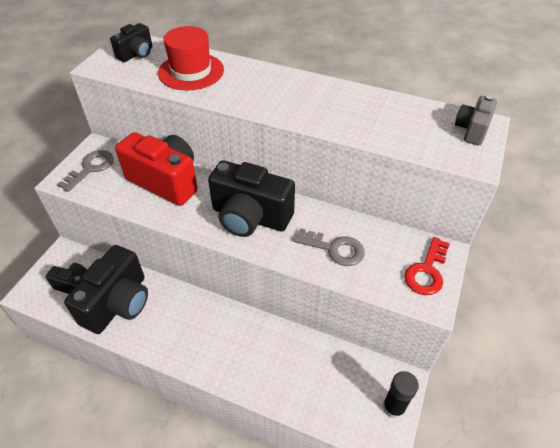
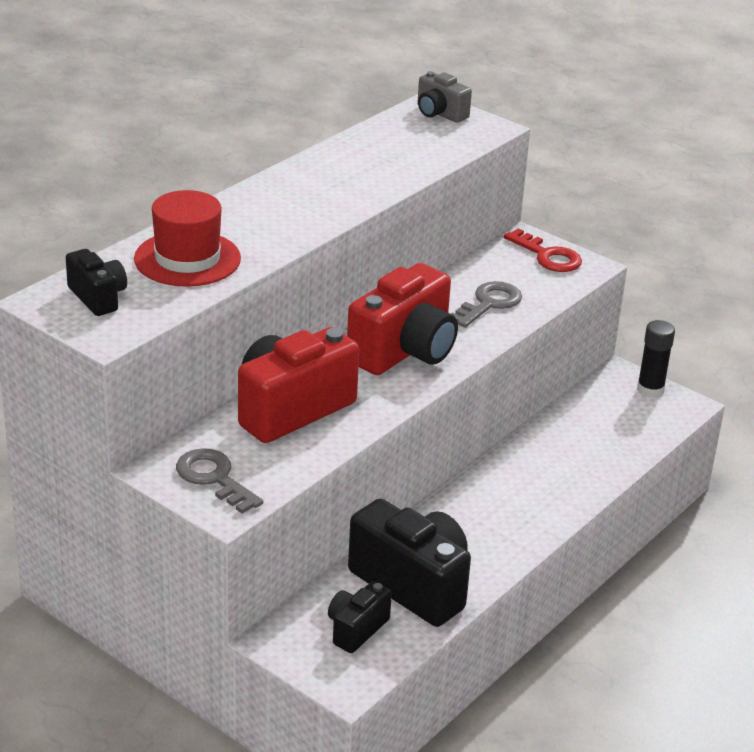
camera: 75 degrees left, 15 degrees down
(250, 217) = (405, 351): black camera -> red camera

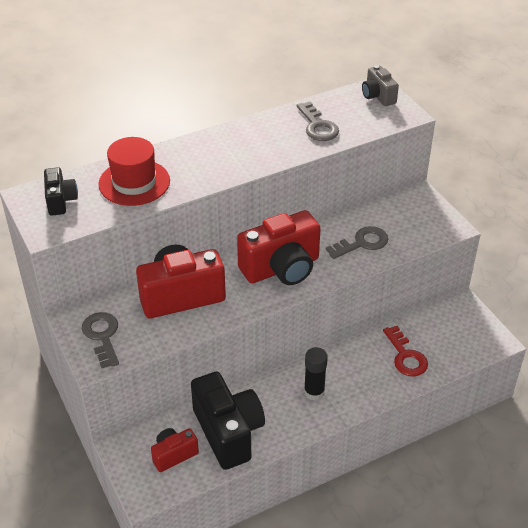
camera: 25 degrees right, 10 degrees up
(356, 629) = (174, 455): black camera -> red camera
(387, 157) = (317, 126): none -> grey key
(547, 256) = (427, 213): red key -> red key (405, 356)
(650, 389) = (478, 322): black glue stick -> black glue stick (314, 392)

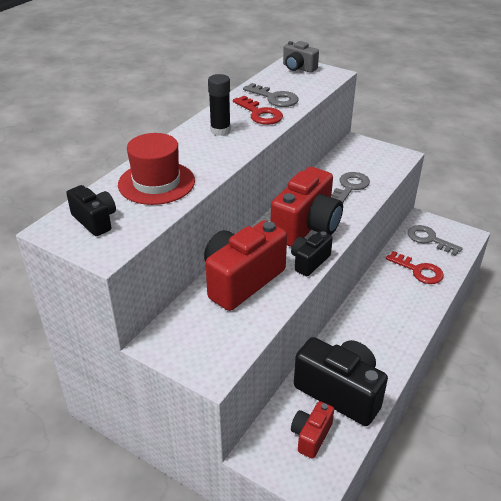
camera: 30 degrees left, 5 degrees down
(102, 336) = (199, 345): grey key -> grey key (429, 239)
(253, 302) = (309, 261): none -> black camera
(286, 140) = (260, 114): none -> red key
(314, 392) = (378, 326): black glue stick -> black glue stick (220, 130)

